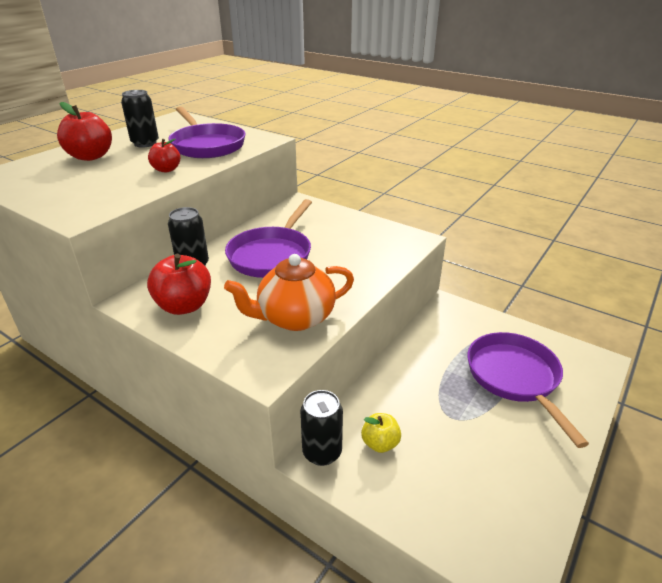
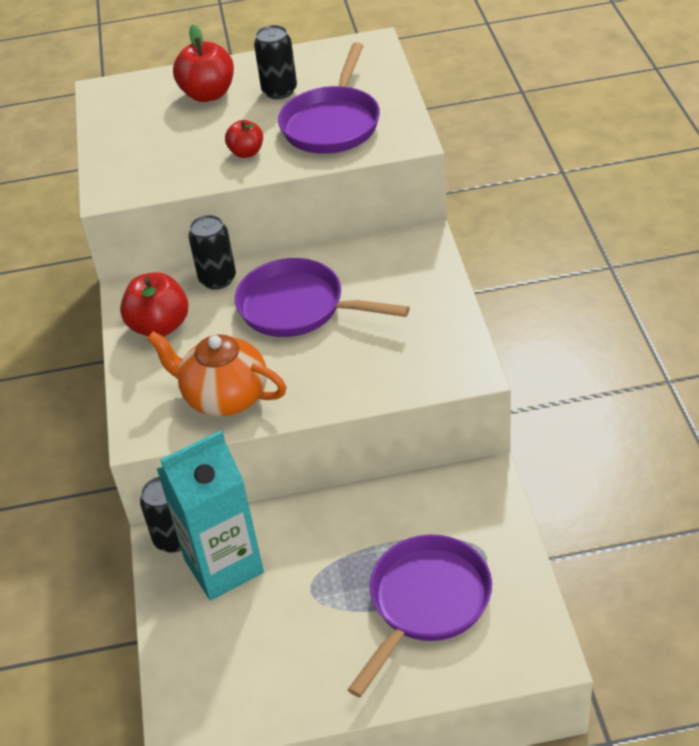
camera: 50 degrees right, 10 degrees up
(272, 255) = (298, 307): purple pan -> purple pan turned 45 degrees clockwise
(380, 443) = (224, 566): yellow apple -> turquoise carton

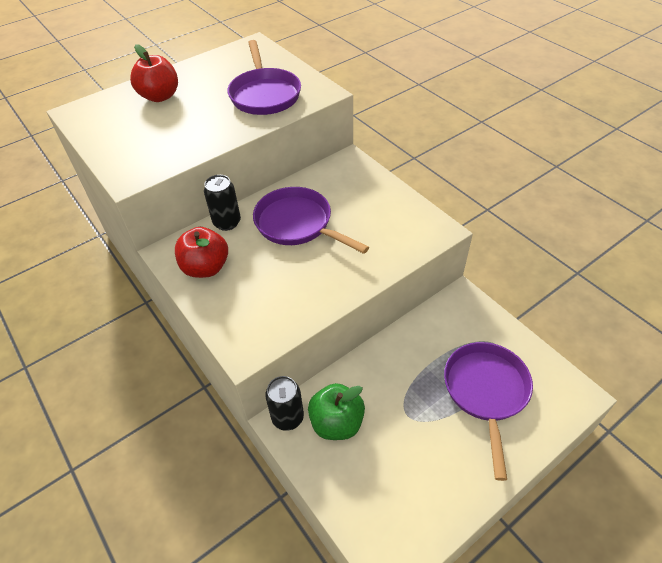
camera: 30 degrees left, 5 degrees up
(224, 397) = (289, 301): orange teapot -> none
(224, 566) = (336, 423): turquoise carton -> green apple
(246, 152) = (217, 126): red apple -> none
(279, 91) = (211, 83): black can -> none
(298, 307) = (297, 224): purple pan -> purple pan turned 45 degrees clockwise

